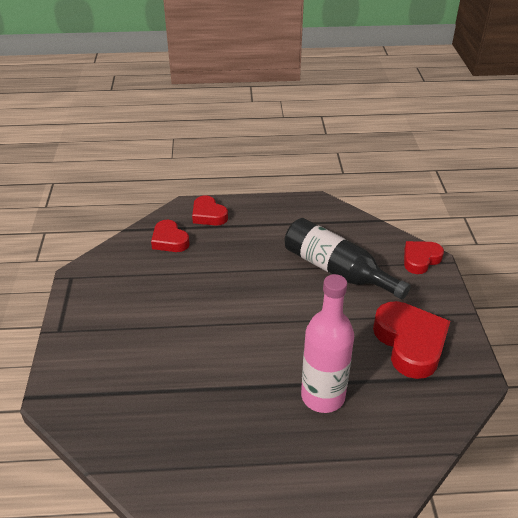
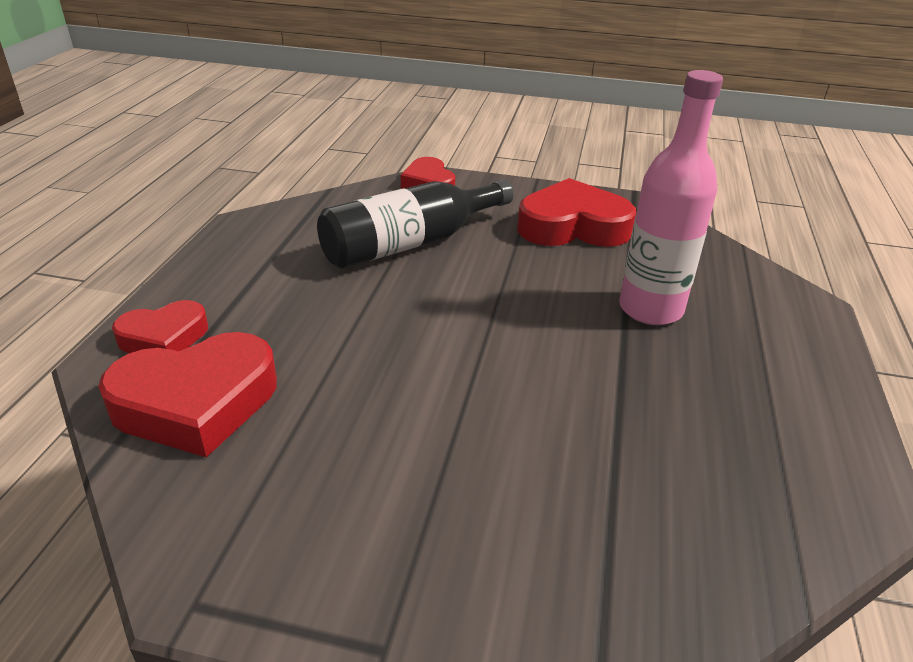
camera: 75 degrees left, 5 degrees down
(169, 240) = (196, 403): red heart -> red heart, size x1.68

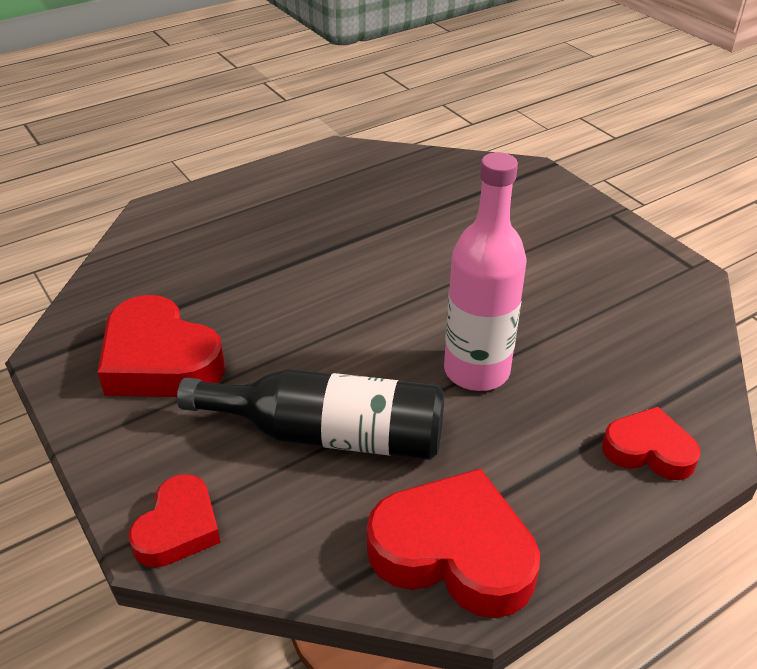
camera: 135 degrees left, 5 degrees up
(196, 403) = (645, 371): red heart -> red heart (454, 552)
(650, 309) = (254, 262): pink bottle -> pink bottle (476, 371)

